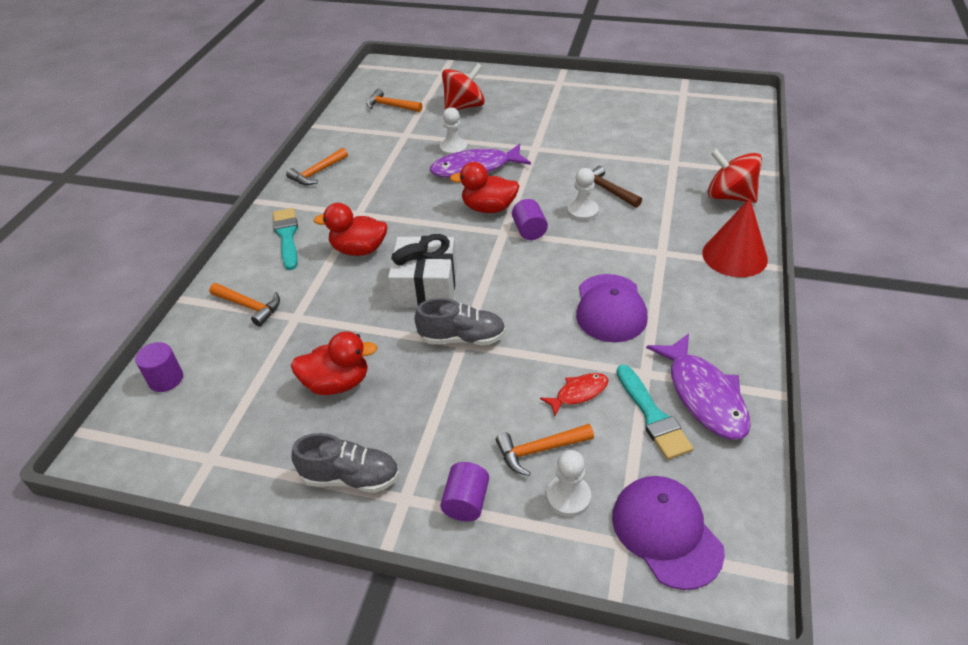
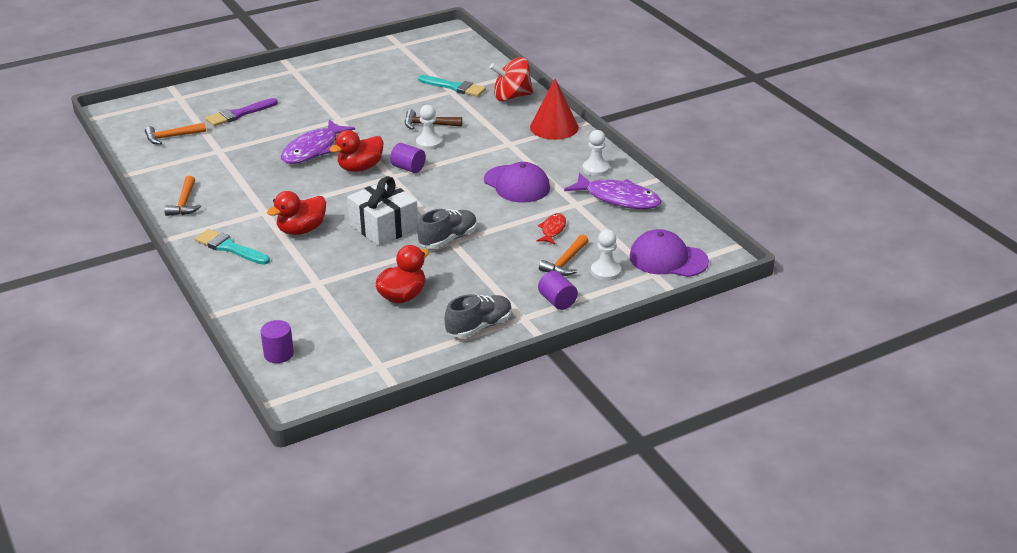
camera: 45 degrees left, 10 degrees down
(249, 306) = (272, 294): orange hammer -> none
(453, 148) = (275, 144): white pawn -> white pawn (596, 169)
(464, 106) = (239, 114): red spinning top -> purple brush
(652, 416) = (604, 220): turquoise brush -> turquoise brush (454, 87)

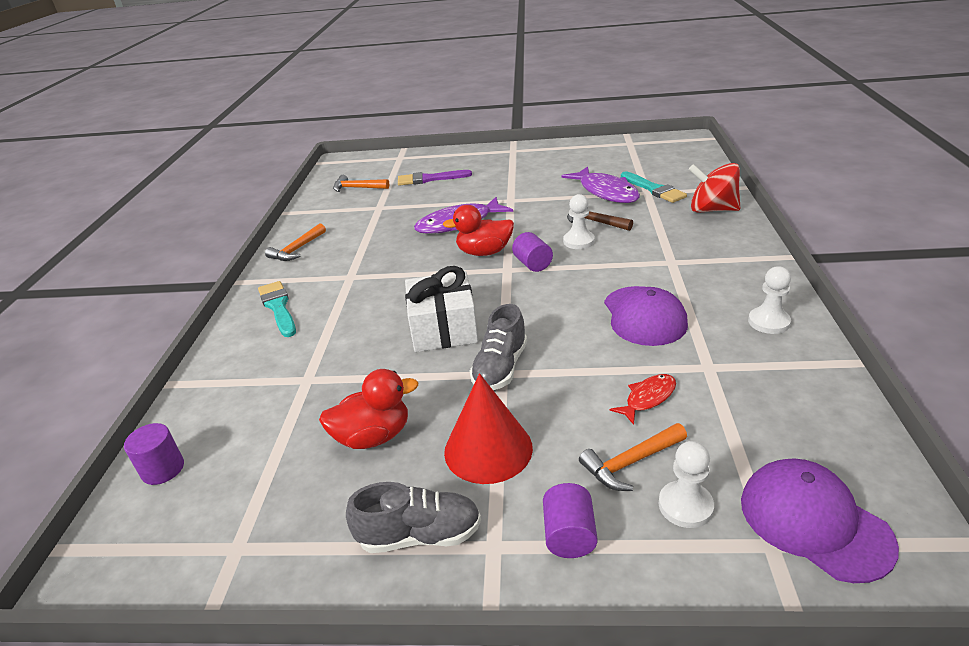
camera: 35 degrees right, 0 degrees up
(301, 230) = (360, 307): red duck -> none
(448, 239) = (500, 368): grey shoe -> grey shoe turned 120 degrees clockwise
(554, 127) = (742, 254): red cone -> red cone (488, 449)
(618, 198) = (779, 377): purple fish -> purple fish (606, 192)

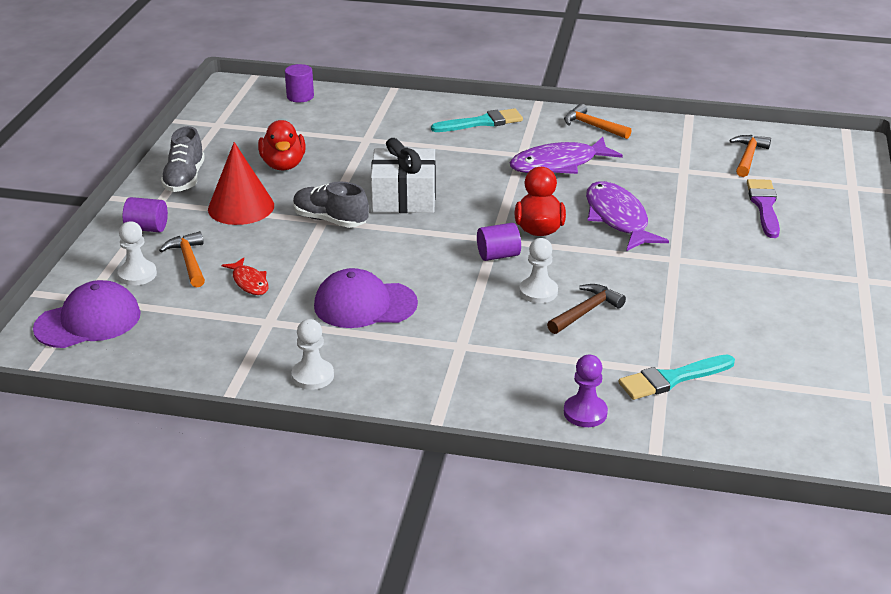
camera: 95 degrees right, 0 degrees up
(606, 192) = (676, 336): purple fish -> purple fish (559, 164)
(712, 210) = (585, 413): red spinning top -> purple pawn

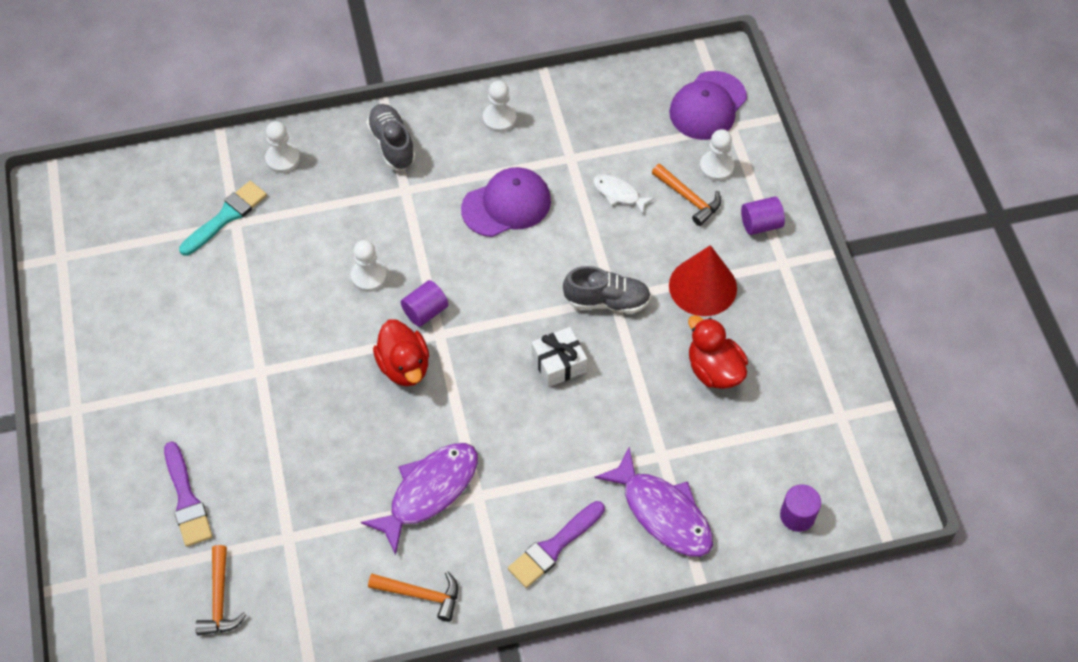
camera: 155 degrees right, 25 degrees up
(185, 179) = (790, 307): grey shoe -> grey shoe (392, 144)
(249, 282) = (618, 194): red fish -> white fish
(404, 198) = (559, 363): white gift -> white gift, size x0.65
(482, 122) = (554, 547): turquoise brush -> purple brush
(585, 413) = (283, 159): purple pawn -> white pawn
(586, 311) = (318, 267): brown hammer -> none
(618, 218) = (333, 415): purple fish -> purple fish (662, 512)

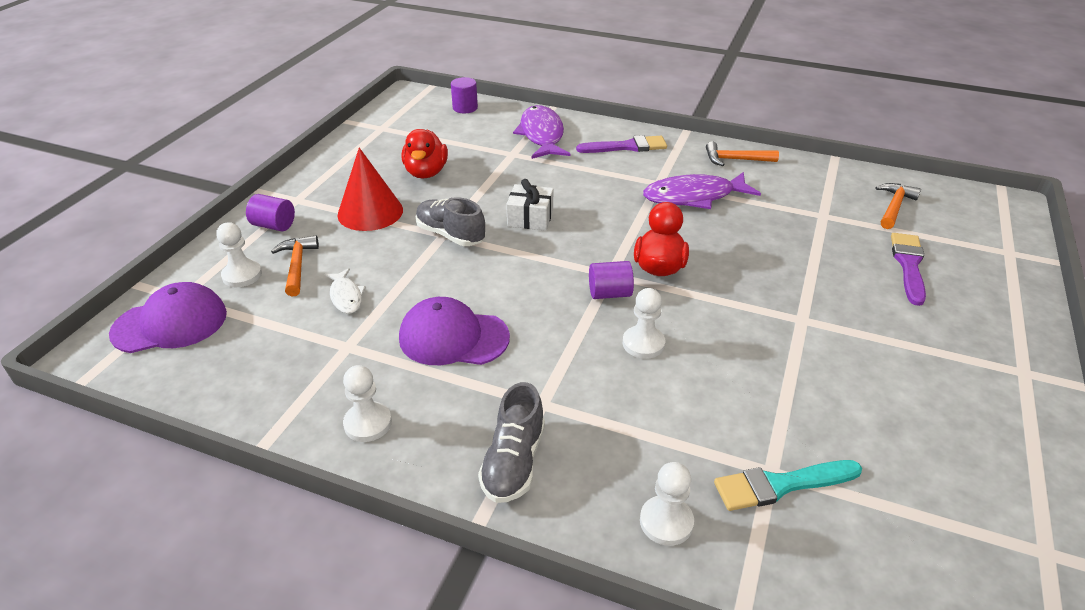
camera: 145 degrees left, 20 degrees down
(421, 595) = (735, 160): orange hammer -> orange hammer turned 45 degrees counterclockwise

